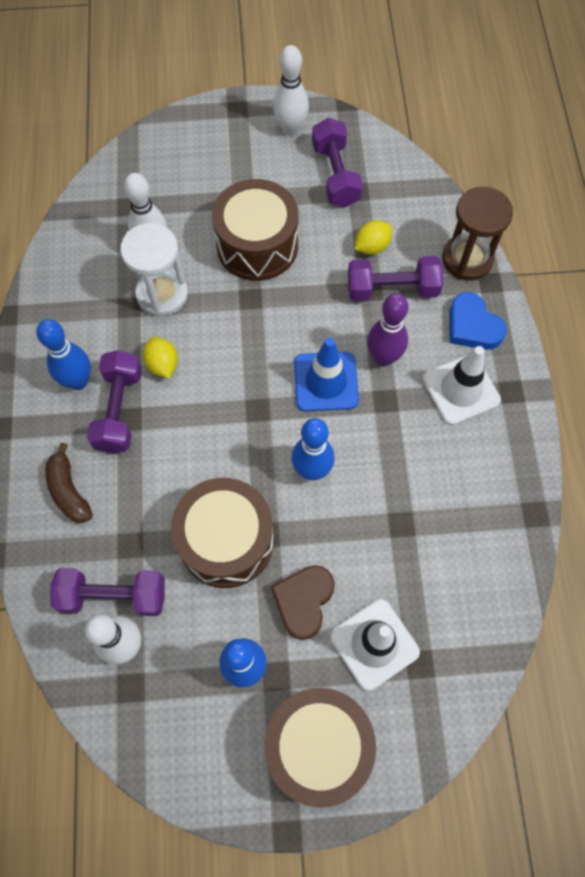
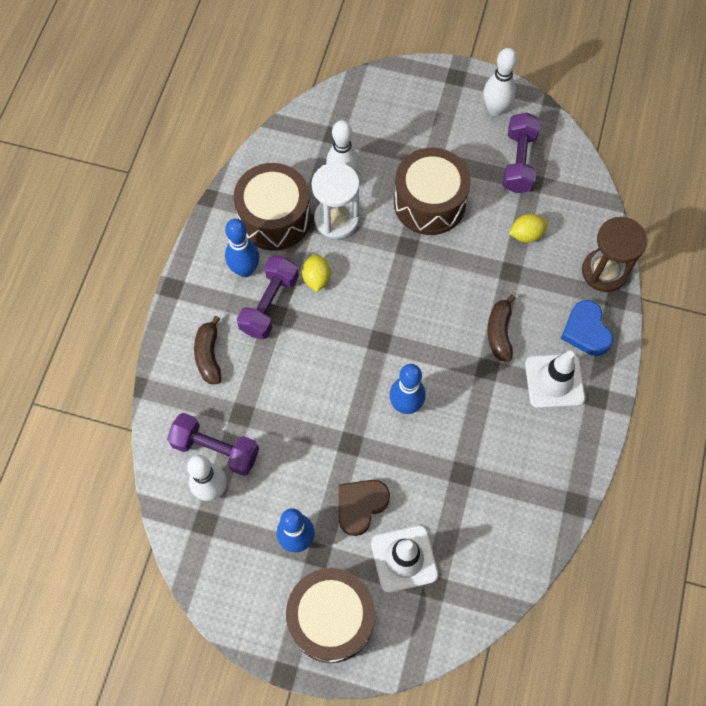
camera: 20 degrees right, 0 degrees up
(226, 540) = (317, 437): brown drum -> brown drum (274, 218)
(326, 382) = (444, 337): blue traffic cone -> none
(383, 357) = (499, 332): purple bowling pin -> brown banana
(392, 289) = (529, 277): purple dumbbell -> none

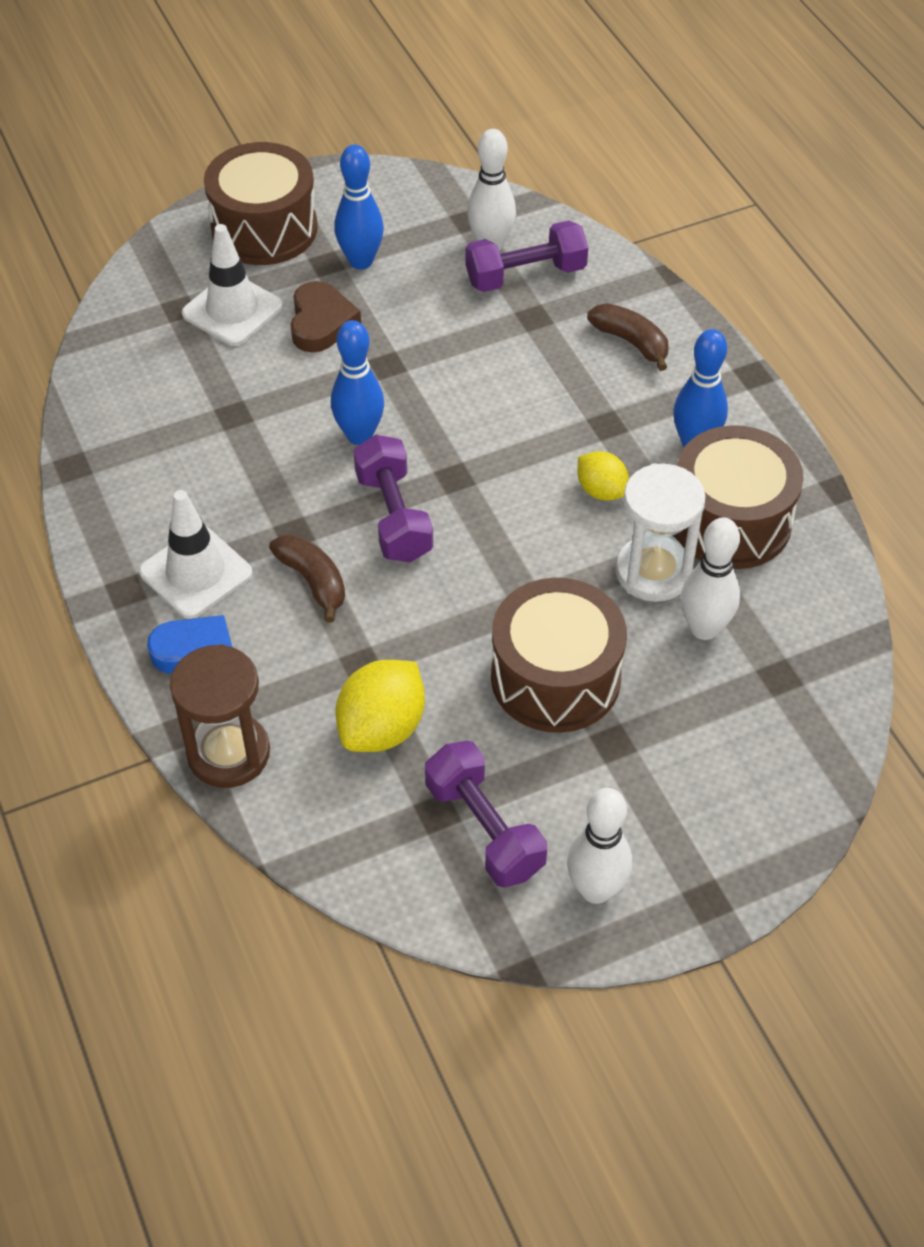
camera: 140 degrees right, 15 degrees down
(269, 304) = (624, 429): purple dumbbell -> purple dumbbell (393, 516)
(526, 235) = (382, 728): yellow lemon -> yellow lemon, size x1.62

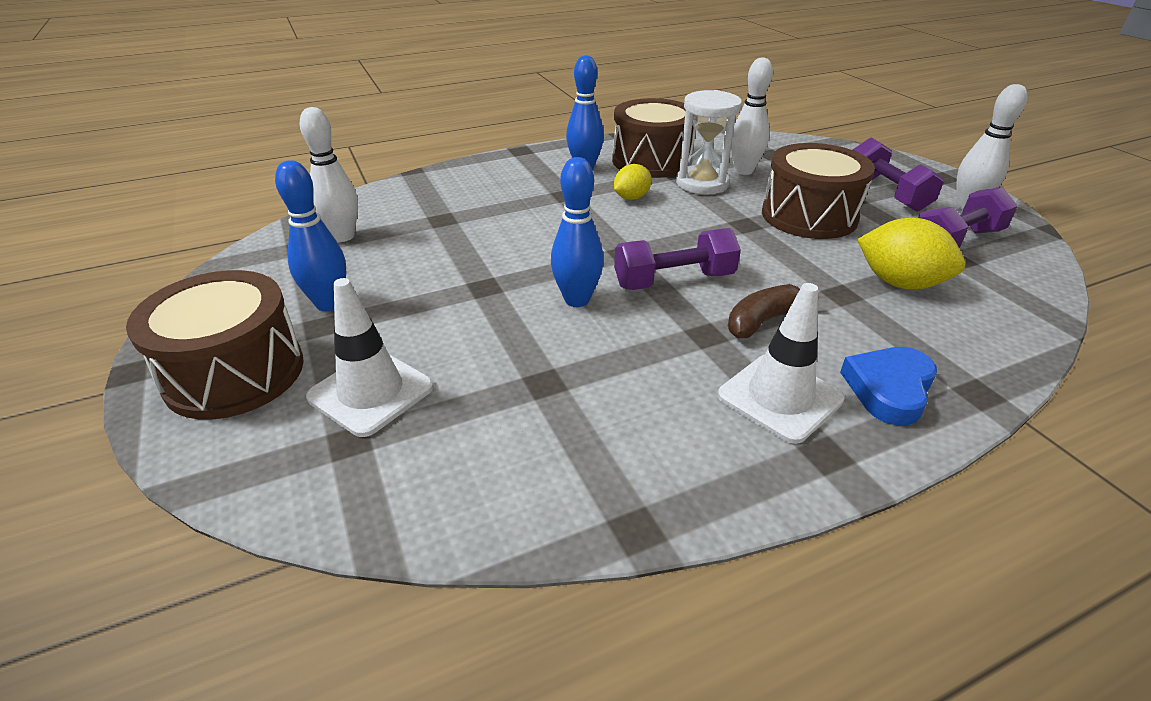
camera: 90 degrees left, 15 degrees down
(228, 753) = (985, 362): brown hourglass -> none
(321, 322) = (414, 326): brown heart -> none
(525, 275) = (389, 222): purple dumbbell -> purple dumbbell (886, 193)
(631, 342) = (481, 184): brown banana -> none

